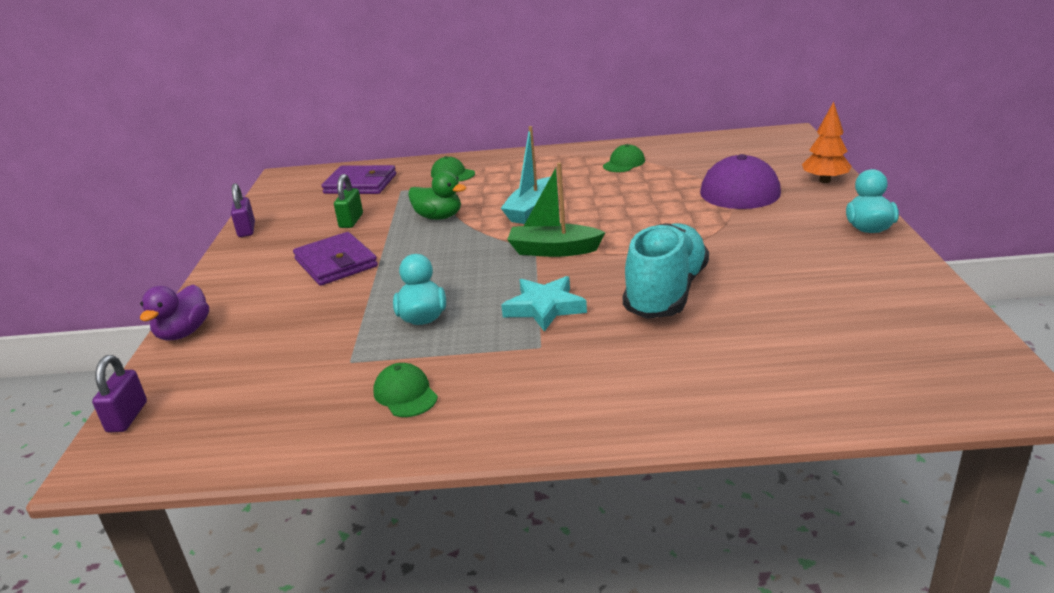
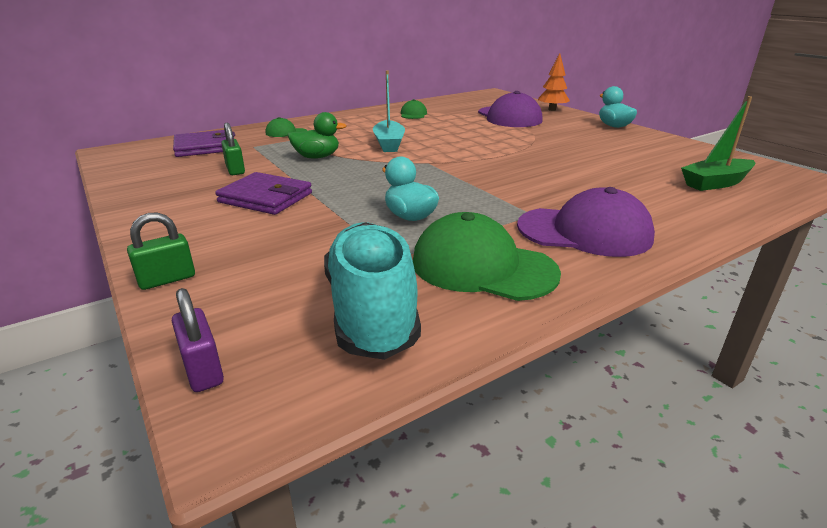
camera: 35 degrees left, 0 degrees up
(183, 333) = (167, 279): purple duck -> green padlock
(246, 230) = (124, 191): purple padlock -> none
(405, 394) = (482, 267): green cap -> green cap, size x1.98
(545, 307) = (496, 193): turquoise star -> none
(553, 250) = (444, 162): green boat -> green boat (715, 183)
(557, 384) = (584, 232): none -> purple cap
(666, 293) = (561, 171): turquoise shoe -> turquoise shoe (371, 311)

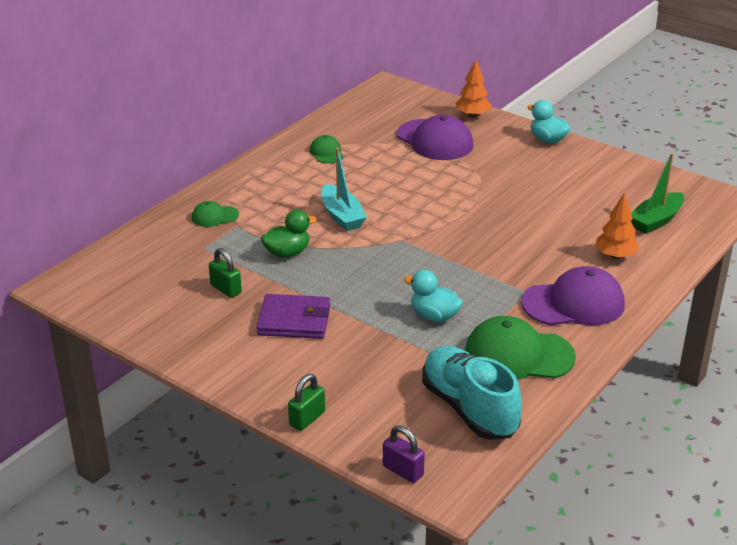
camera: 20 degrees left, 5 degrees up
(205, 147) = (154, 259): purple wallet -> none
(655, 202) = (615, 256): none -> orange tree

